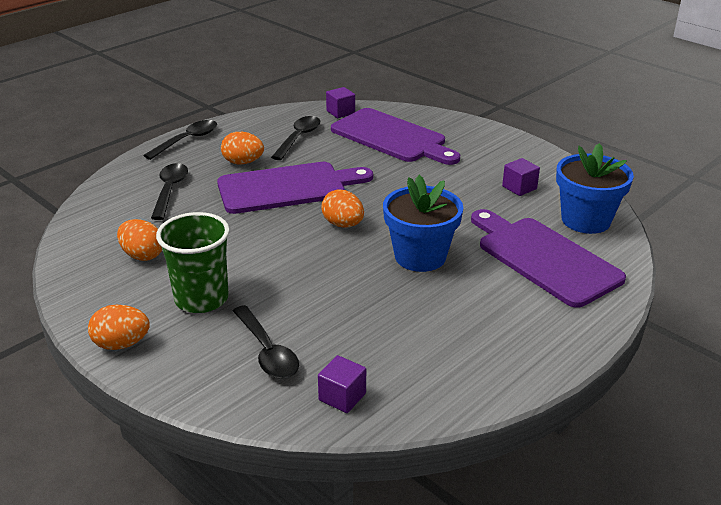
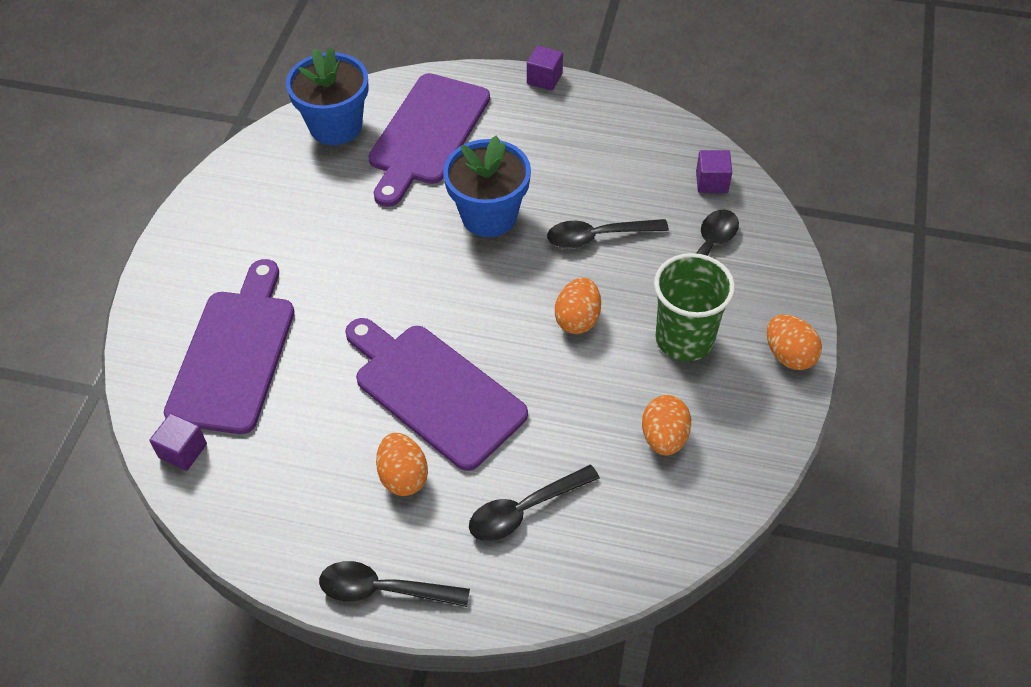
camera: 120 degrees left, 20 degrees up
(298, 138) = (295, 455): black spoon -> black spoon (598, 237)
(343, 224) = (476, 300): orange egg -> orange egg (577, 319)
(519, 187) = (298, 192): purple cube -> purple cube (544, 79)

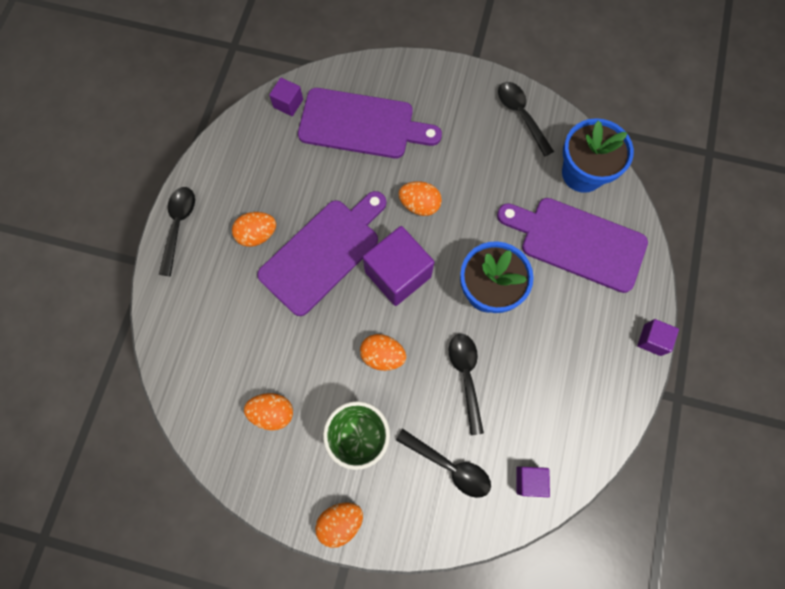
camera: 90 degrees right, 20 degrees up
(367, 285) = (419, 205): none -> orange egg
(466, 306) = (398, 274): none -> purple cube
(524, 510) = (224, 312): black spoon -> black spoon (521, 115)

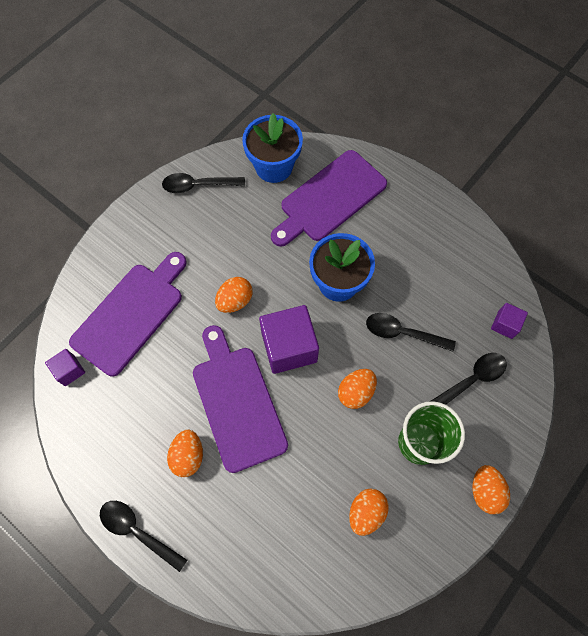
camera: 65 degrees left, 5 degrees down
(652, 340) = (431, 187): purple cube -> none

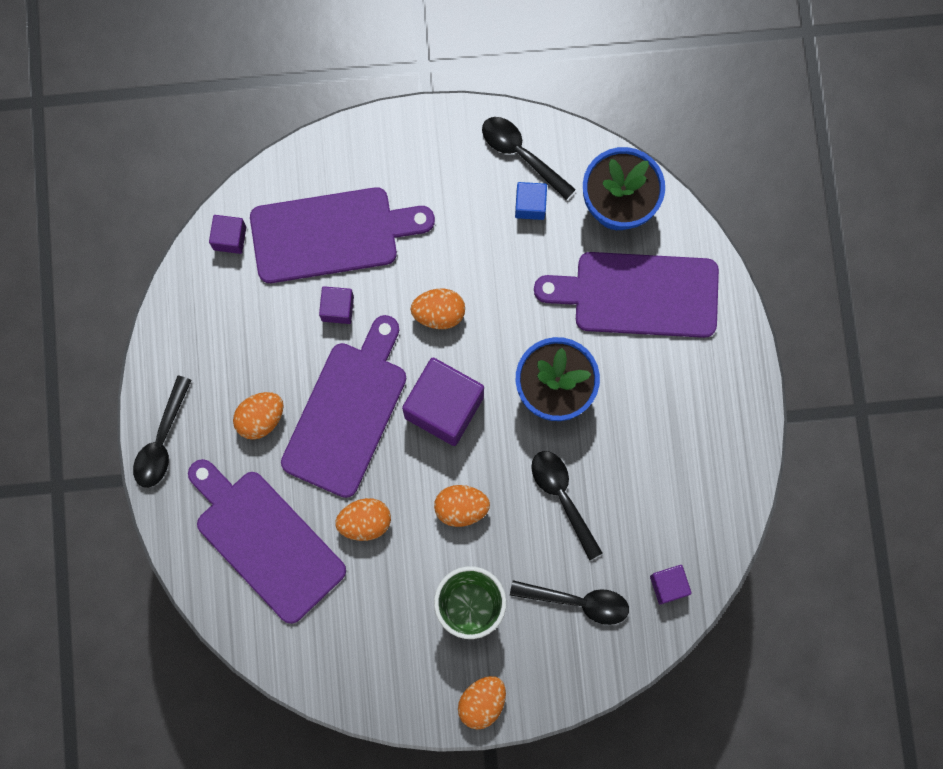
camera: 45 degrees right, 10 degrees up
(137, 531) = (162, 441): black spoon -> black spoon turned 150 degrees counterclockwise
(174, 350) = (337, 308): none -> purple cube
(228, 205) = (530, 205): none -> blue cube
(263, 527) = (266, 540): none -> purple cutting board
(366, 512) = (362, 615): orange egg -> orange egg (365, 522)

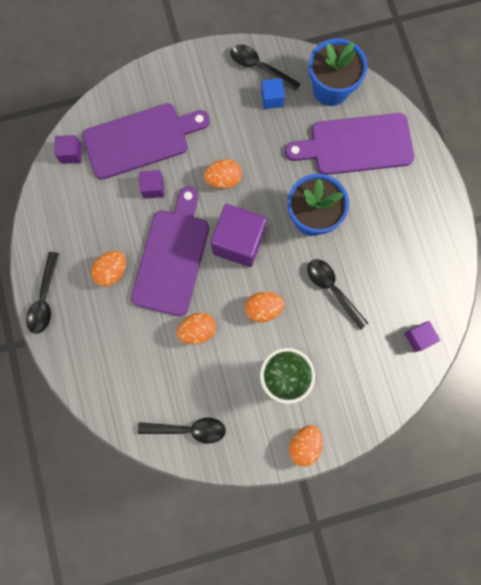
camera: 10 degrees left, 0 degrees up
(266, 540) = (129, 356): purple cutting board -> none
(578, 601) = (357, 360): black spoon -> black spoon (188, 429)

